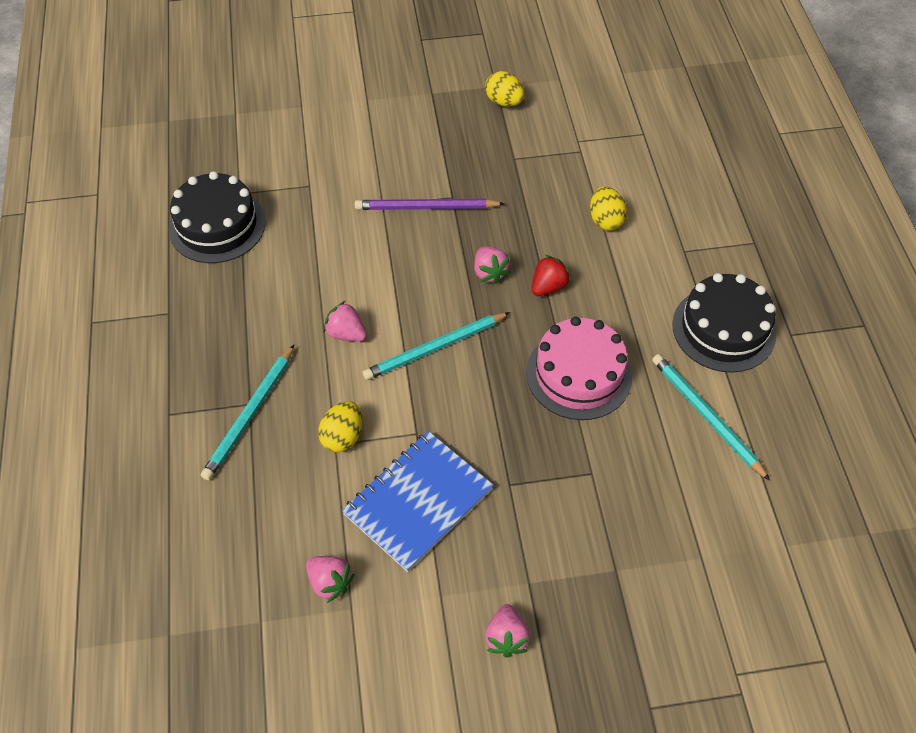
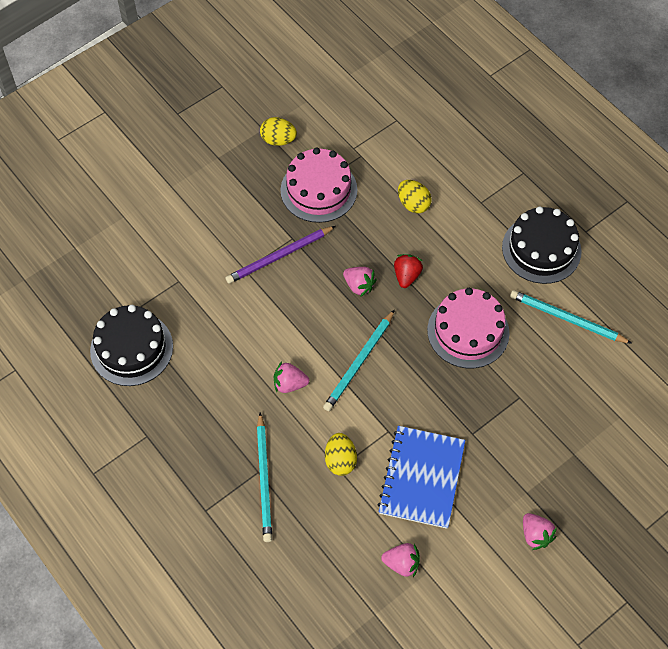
camera: 30 degrees left, 5 degrees up
(512, 164) = (319, 190): none -> pink cake

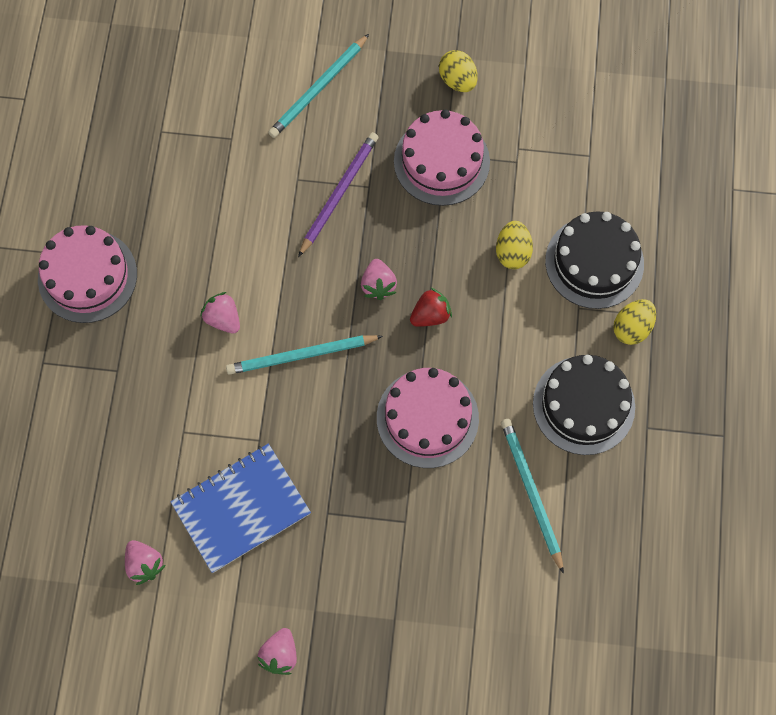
camera: 45 degrees right, 10 degrees up
(131, 348) = (131, 165): black cake -> black cake (594, 262)
(177, 435) = (87, 276): none -> pink cake
(264, 479) = (114, 382): turquoise pencil -> turquoise pencil (318, 89)
(279, 256) = (339, 193): purple pencil -> purple pencil turned 105 degrees clockwise
(340, 460) = (192, 426): yellow egg -> yellow egg (632, 328)

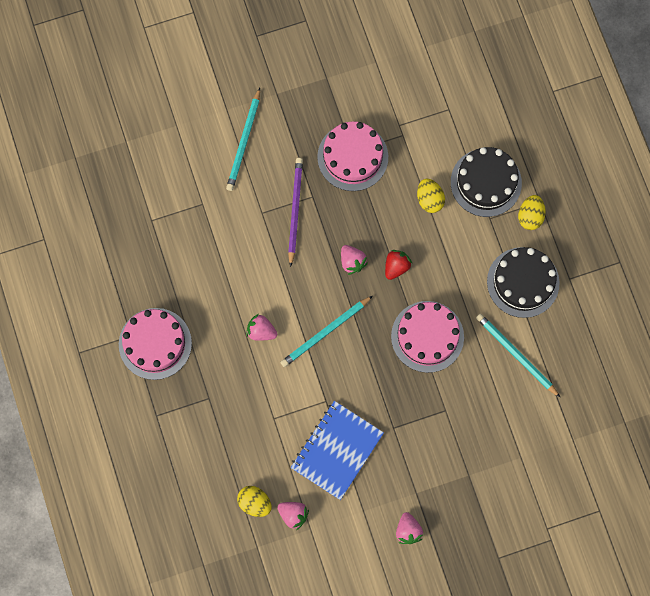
camera: 25 degrees left, 5 degrees up
(457, 80) = (335, 94): yellow egg -> yellow egg (255, 503)

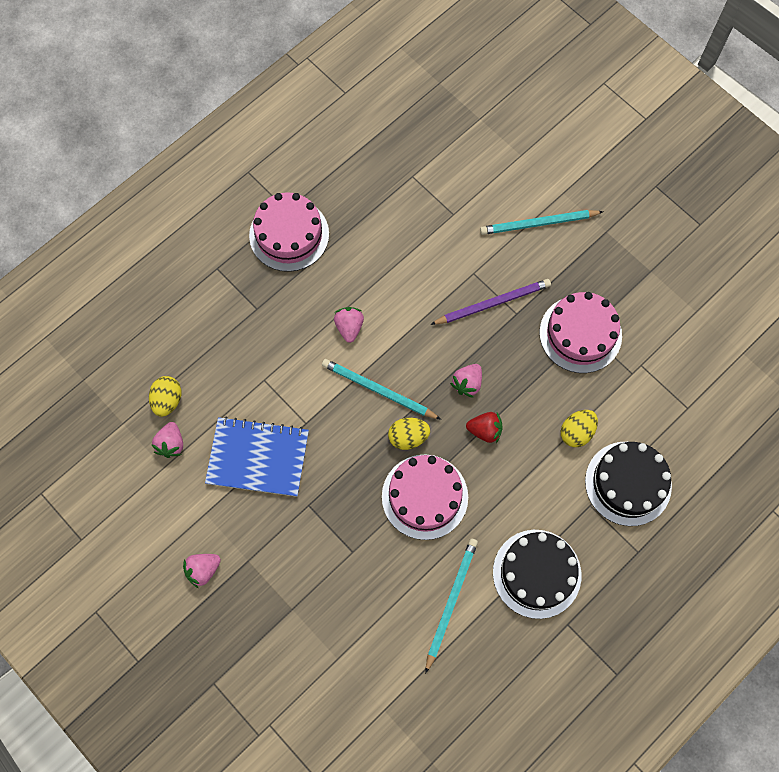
camera: 65 degrees right, 5 degrees down
(530, 216) = (615, 548): yellow egg -> yellow egg (408, 437)

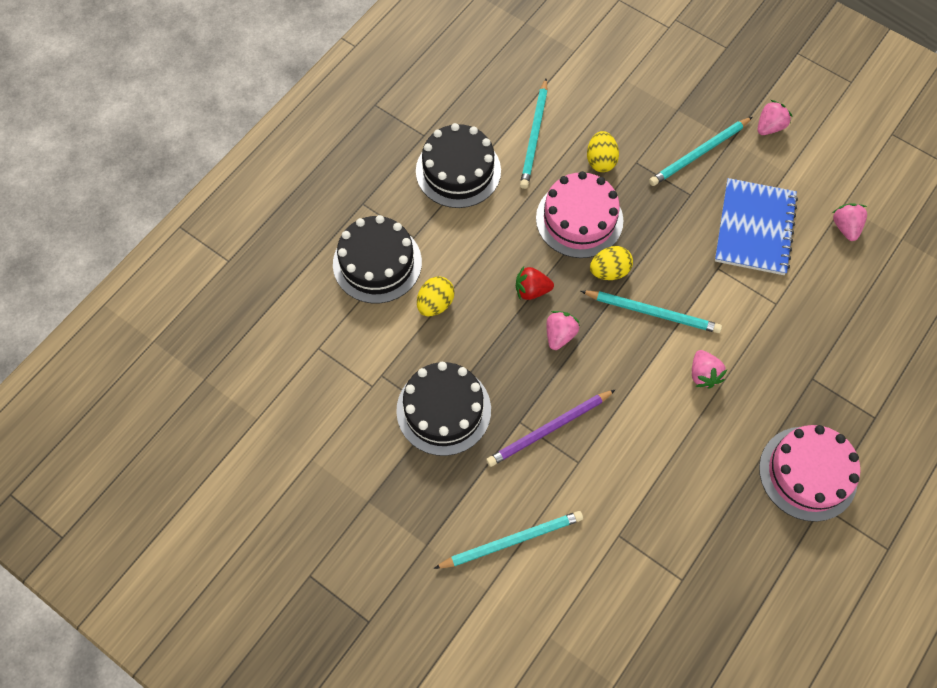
camera: 170 degrees right, 5 degrees down
(167, 400) = (867, 267): yellow egg -> yellow egg (600, 161)
(258, 457) = (754, 228): blue notebook -> blue notebook turned 75 degrees counterclockwise
(286, 550) = (699, 153): none -> turquoise pencil
(580, 334) = (443, 410): pink cake -> black cake

